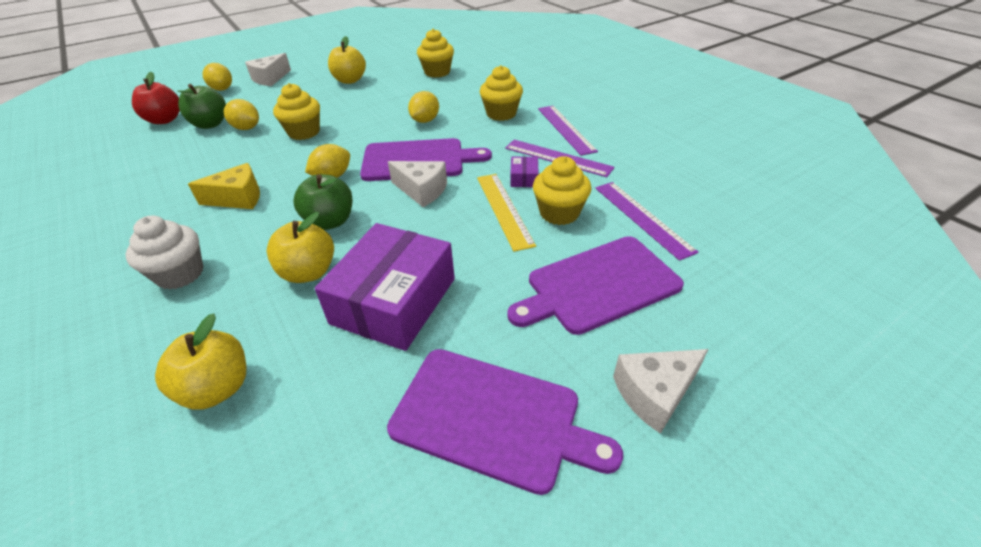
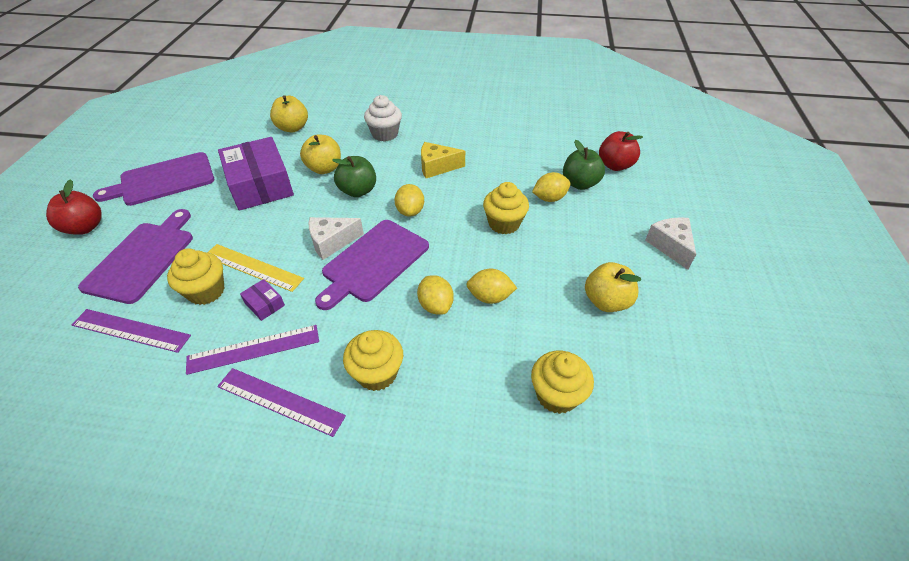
camera: 130 degrees right, 5 degrees up
(222, 89) = (666, 209): yellow lemon -> yellow lemon (490, 297)
(238, 198) = (437, 167): yellow cheese -> yellow cheese turned 60 degrees clockwise
(654, 393) = (85, 227): white cheese -> red apple

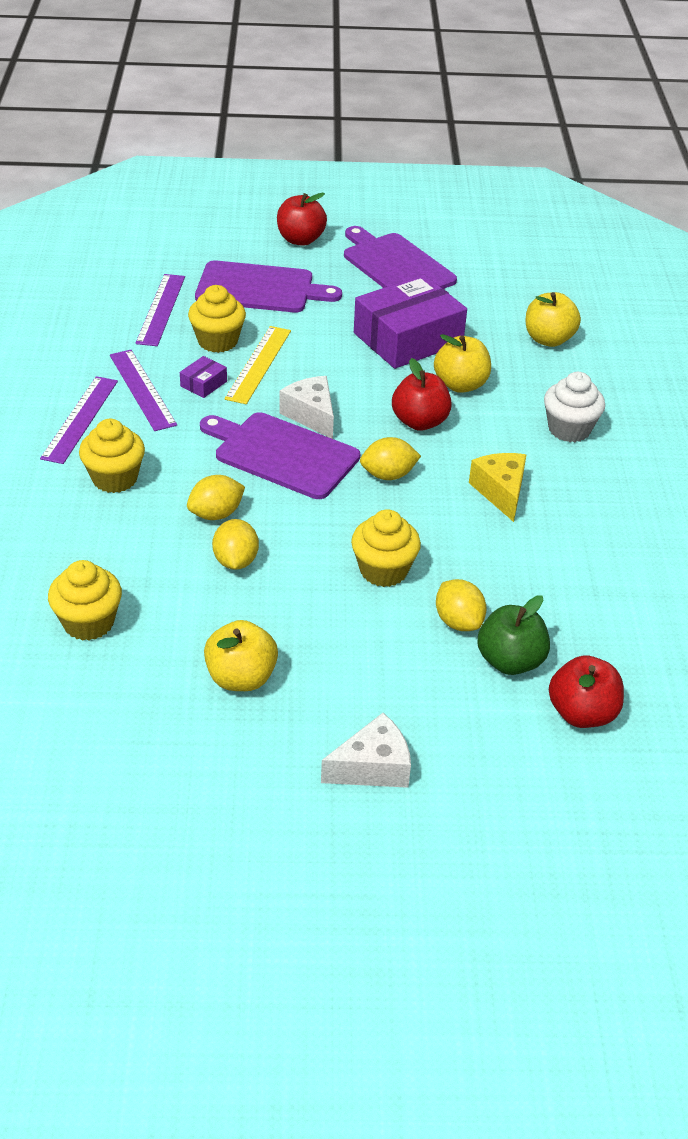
camera: 80 degrees right, 5 degrees down
(358, 191) = (419, 422): green apple -> red apple

